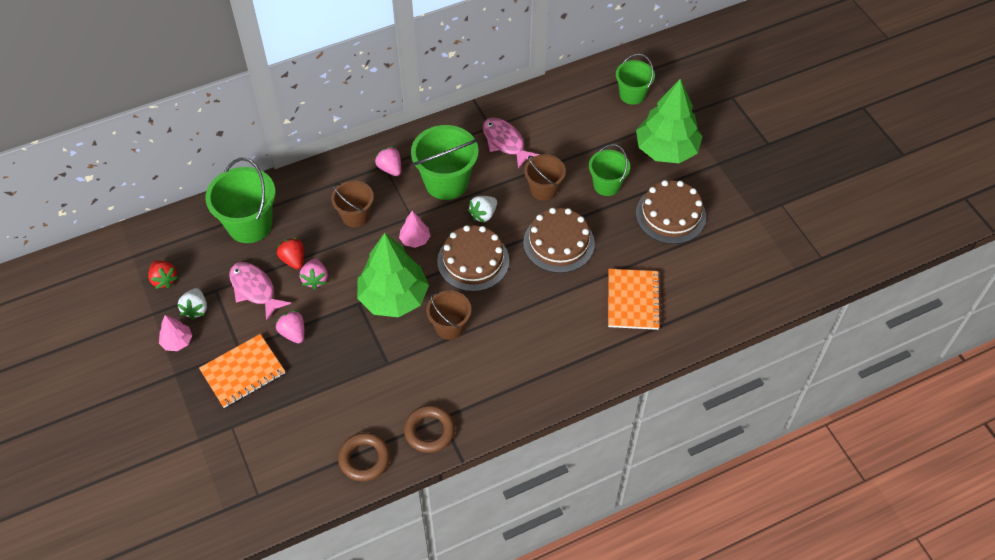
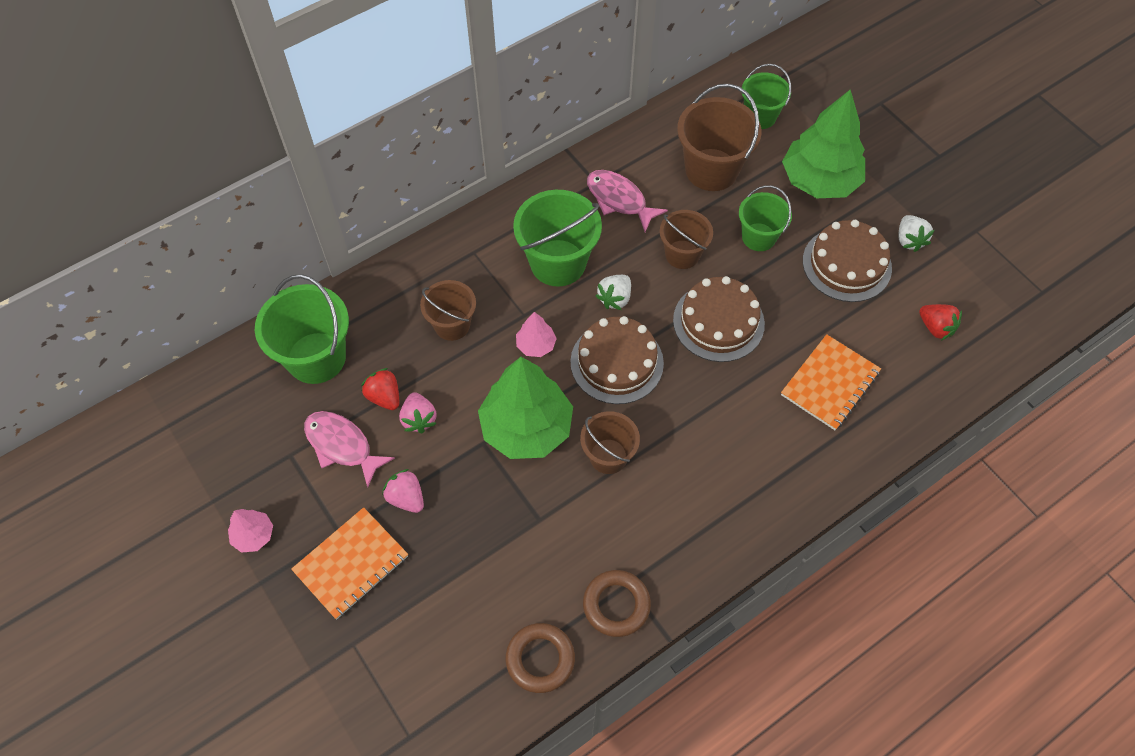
camera: 10 degrees left, 5 degrees up
(164, 279) = (218, 451): red strawberry -> red strawberry (935, 327)
(196, 309) = (269, 486): white strawberry -> white strawberry (909, 240)
(390, 168) = (482, 255): pink strawberry -> none
(583, 130) = (711, 170): none -> brown bucket
(633, 300) = (830, 383): orange notebook -> orange notebook turned 45 degrees clockwise

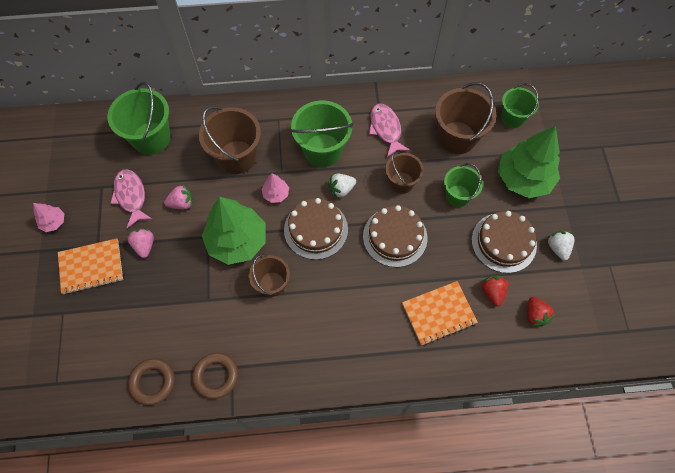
camera: 30 degrees right, 5 degrees up
(384, 397) = (172, 180): red strawberry -> red strawberry (492, 292)
(419, 419) = (182, 203): pink strawberry -> pink strawberry turned 120 degrees counterclockwise
(452, 325) = (237, 157): brown bucket -> brown bucket, size x1.61
(909, 240) = (557, 248): white strawberry -> white strawberry turned 150 degrees clockwise

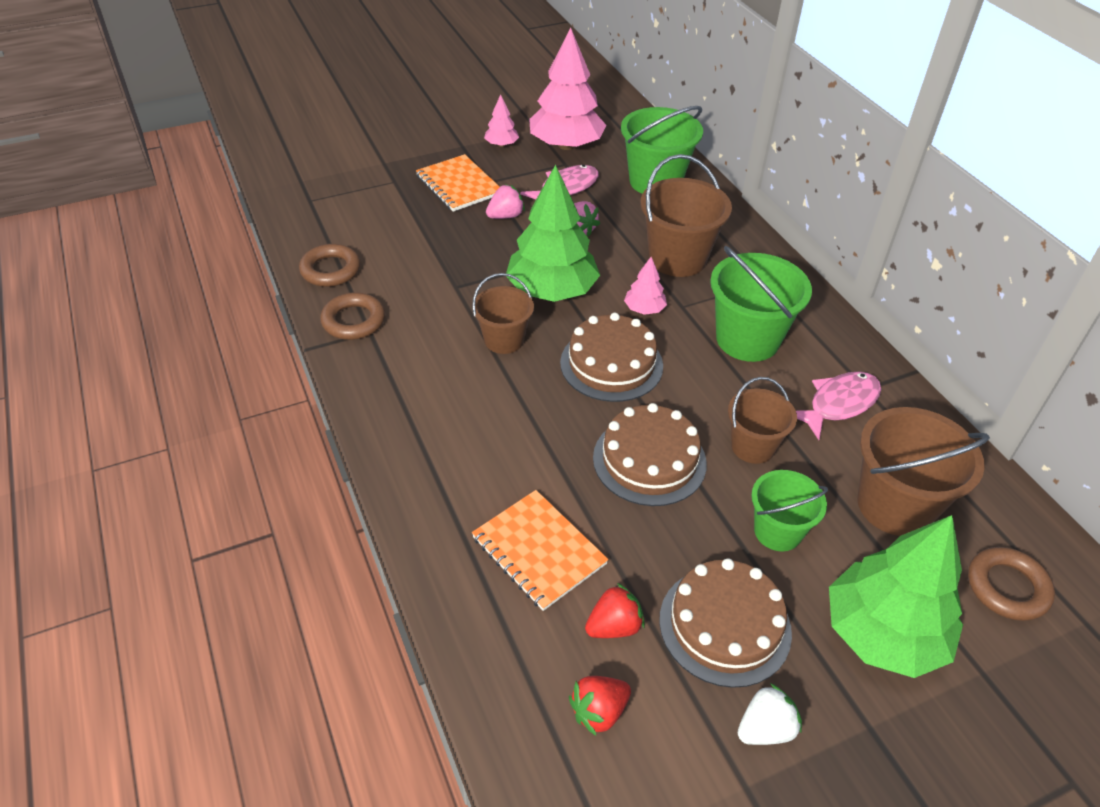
camera: 70 degrees right, 20 degrees down
(78, 178) = (566, 145): none -> pink tree
(341, 189) = (694, 376): white strawberry -> none
(512, 118) = (1007, 587): green bucket -> brown ring

